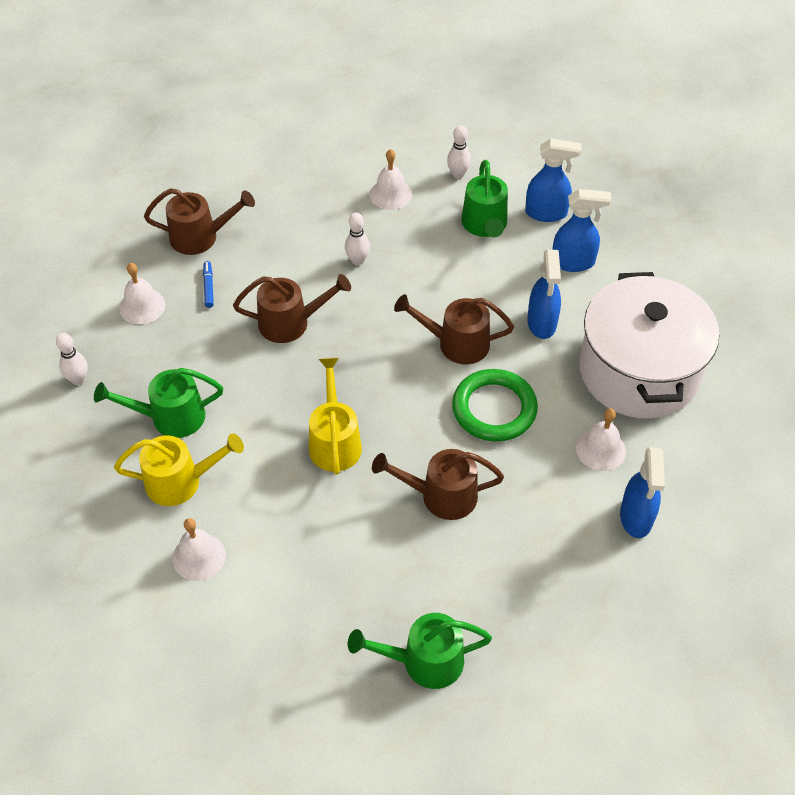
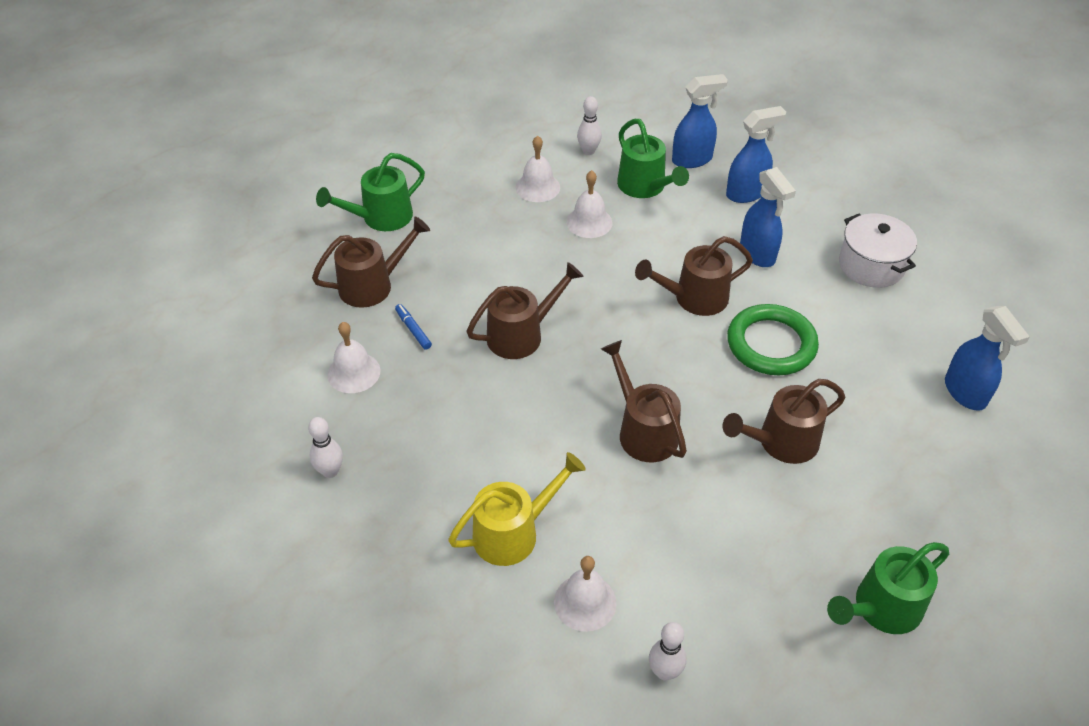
camera: 25 degrees left, 5 degrees down
(169, 417) = (457, 472): green watering can -> green watering can (380, 218)
(334, 441) = (643, 430): yellow watering can -> brown watering can
(357, 260) = (547, 256): white bowling pin -> white bowling pin (664, 672)
(600, 449) = (890, 345): white bell -> white bell (589, 222)
(639, 371) = (871, 265): white pot -> white pot, size x0.54

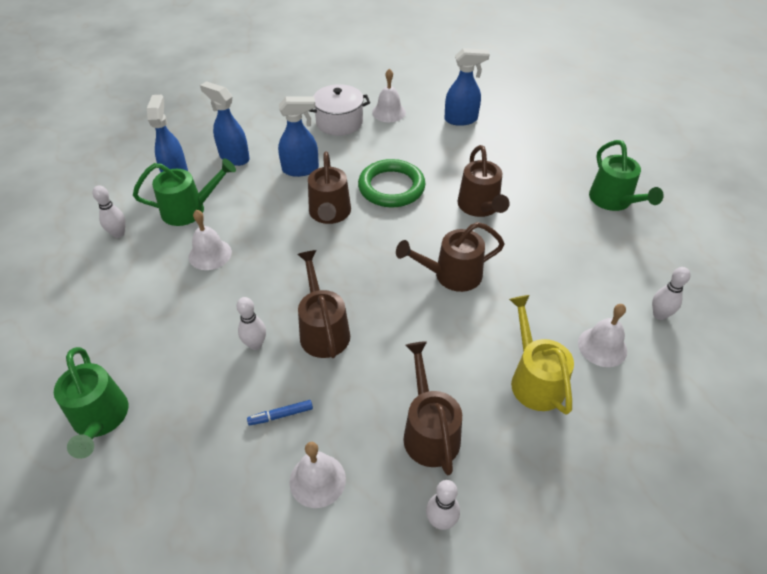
camera: 75 degrees left, 0 degrees up
(373, 285) = (200, 443): brown watering can -> brown watering can (429, 430)
(487, 289) = (255, 344): none -> white bowling pin
(537, 187) = (142, 279): white bell -> white bell (389, 112)
(746, 193) = (234, 157): blue spray bottle -> blue spray bottle turned 45 degrees counterclockwise

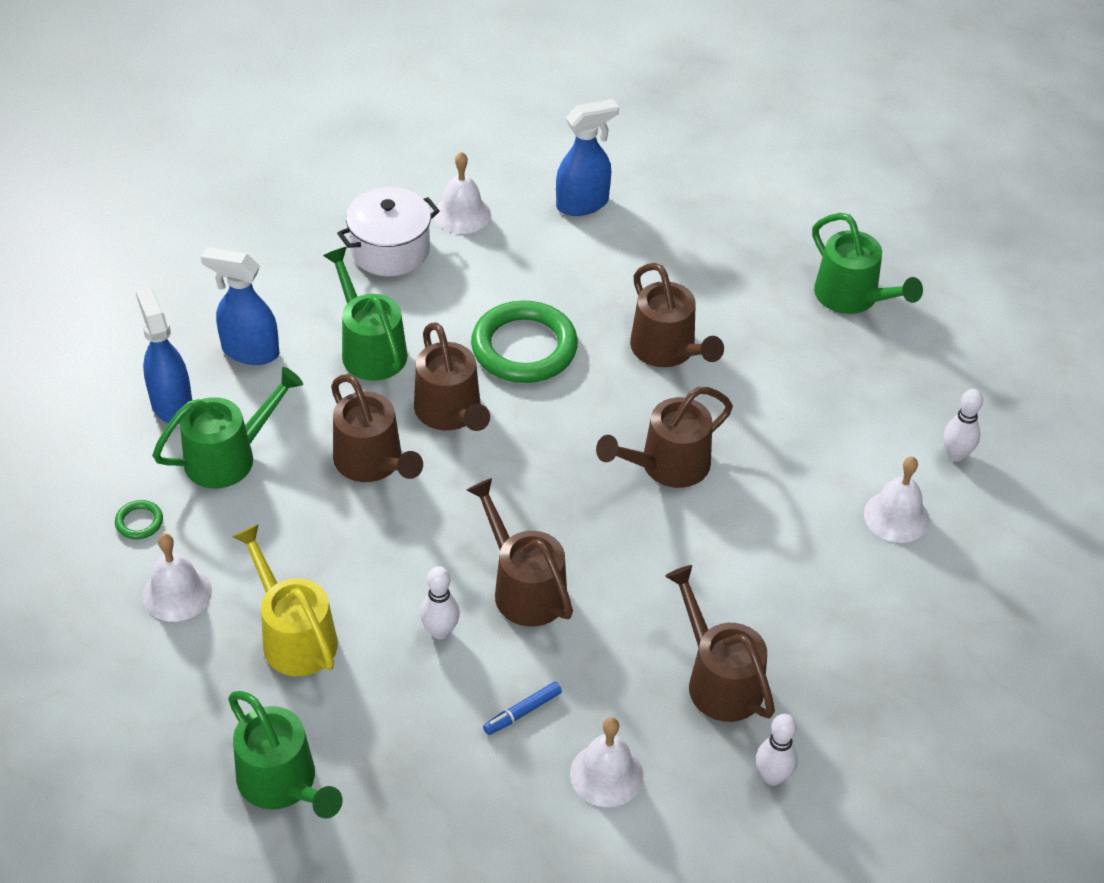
camera: 20 degrees left, 0 degrees up
(118, 234) = (139, 522): white bowling pin -> green ring
(210, 254) = (302, 519): white bell -> white bell (177, 593)
(269, 232) = (373, 463): none -> brown watering can
(301, 169) = (369, 348): blue spray bottle -> green watering can
(534, 379) = (825, 580): yellow watering can -> yellow watering can (293, 635)

